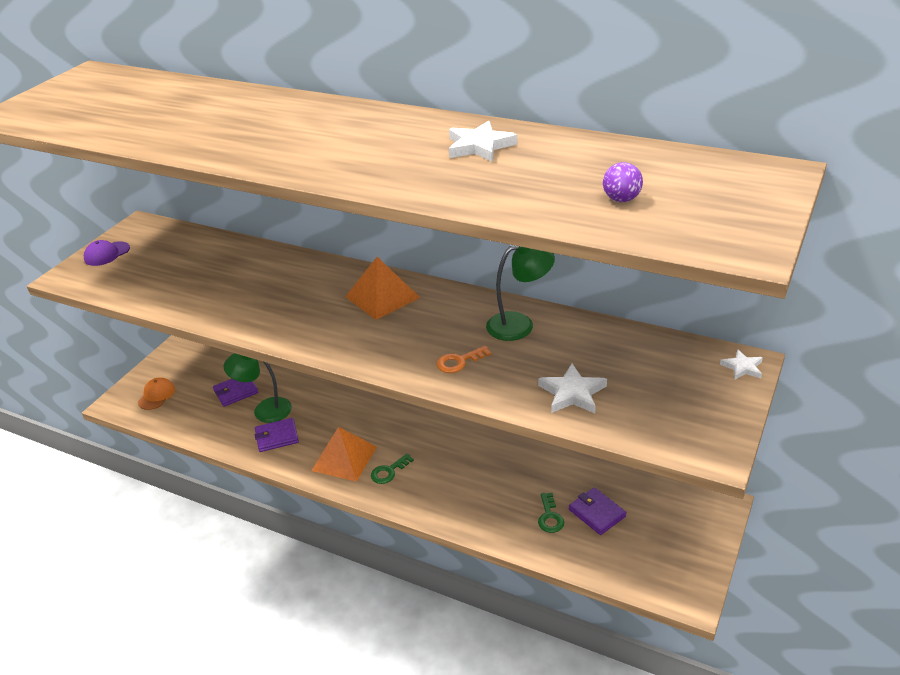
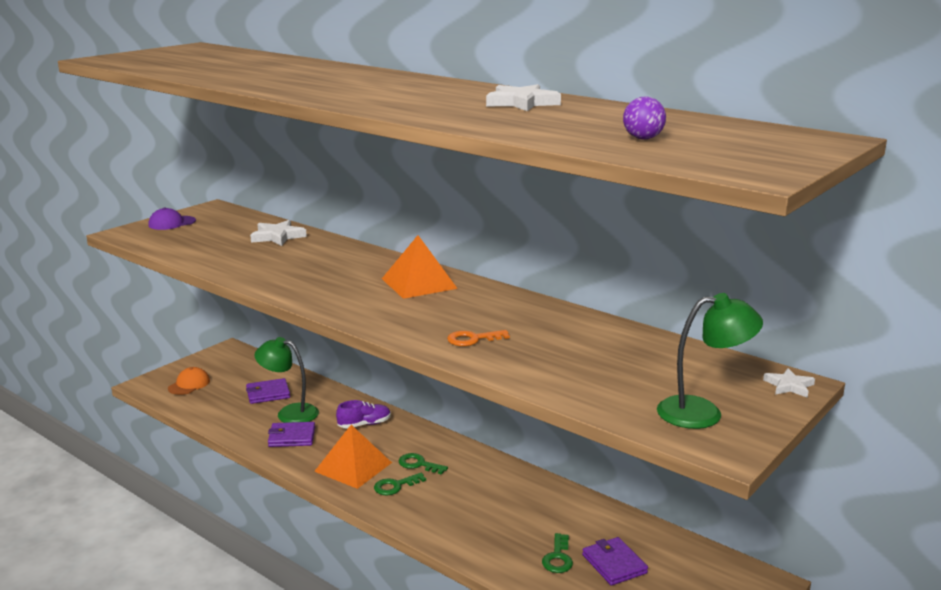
camera: 10 degrees right, 15 degrees down
(337, 409) = (364, 424): none -> purple shoe
(401, 444) = (418, 464): none -> green key
(519, 324) = (552, 320): green lamp -> green lamp (703, 412)
(572, 393) = (583, 379): white star -> white star (277, 236)

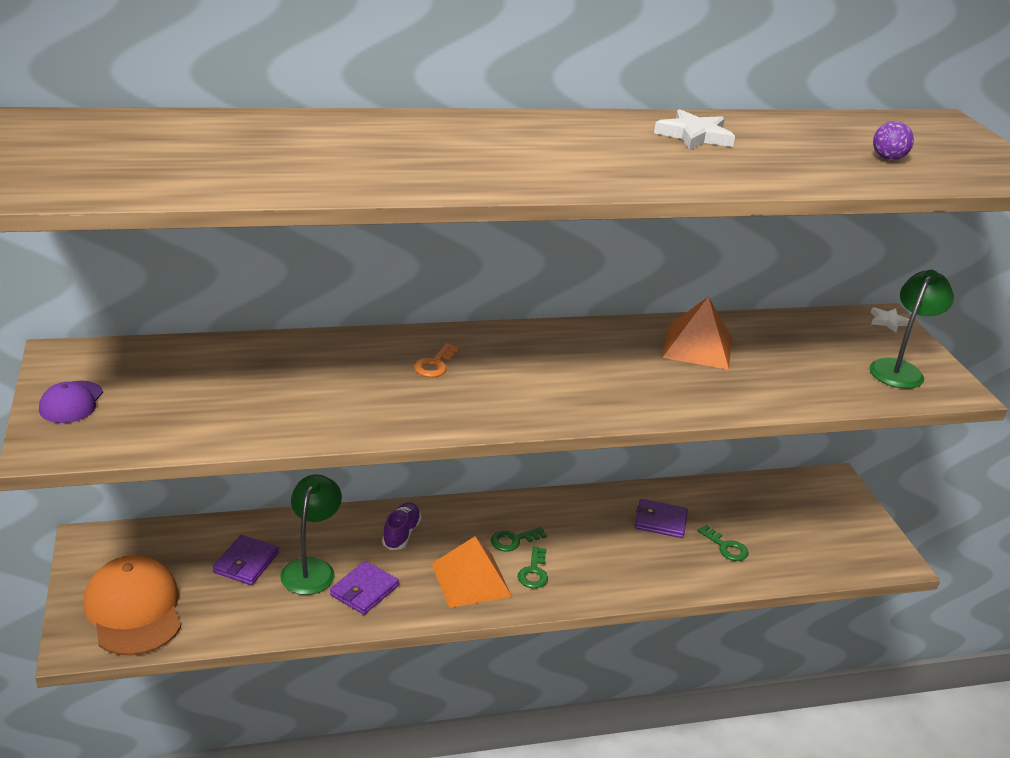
camera: 55 degrees left, 10 degrees up
(189, 384) = (134, 610): orange cap -> orange cap, size x1.91
(277, 236) = (252, 361): white star -> none
(289, 413) = (311, 568): green lamp -> green lamp turned 135 degrees clockwise
(418, 283) = (514, 352): orange pyramid -> orange pyramid (697, 347)
(473, 339) = (677, 387): orange key -> orange key (435, 364)
(614, 564) = (758, 527): purple wallet -> purple wallet (660, 521)

